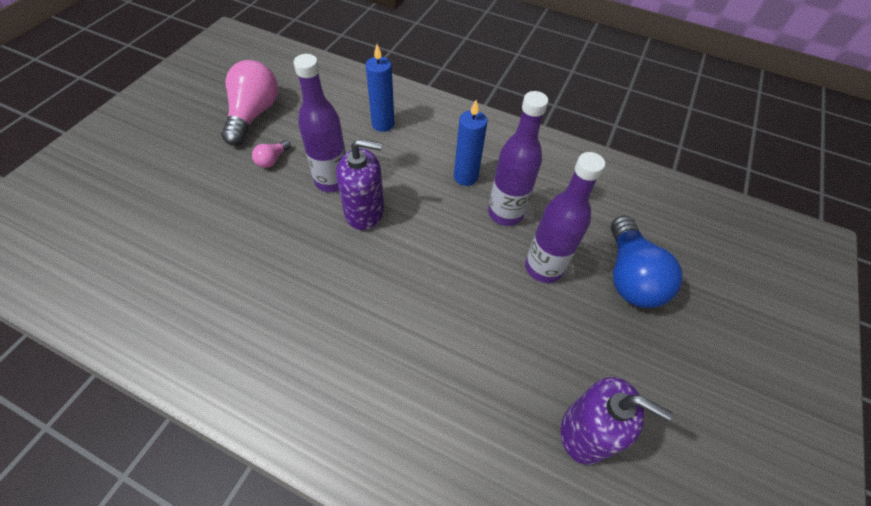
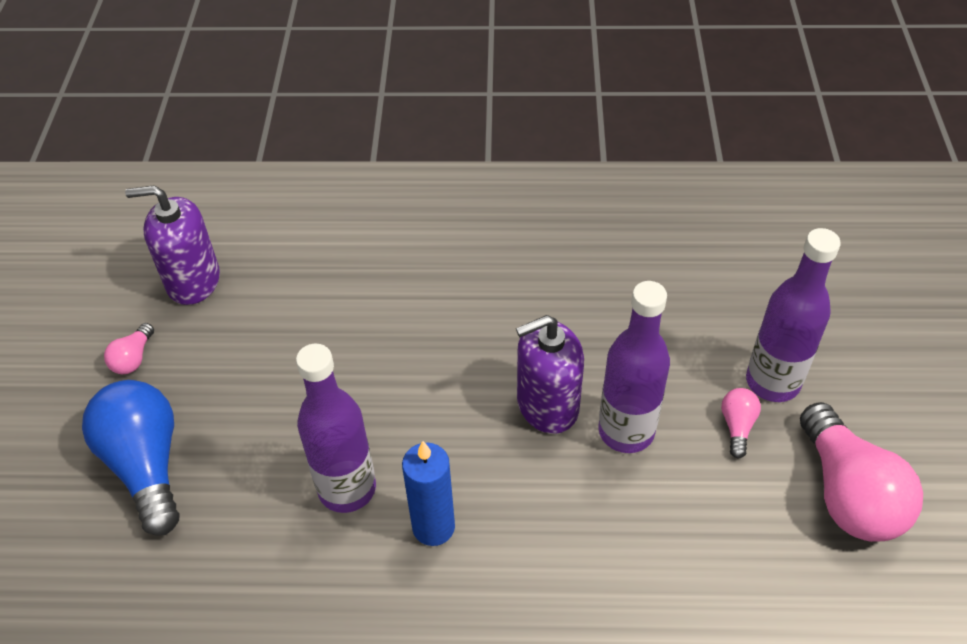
camera: 160 degrees right, 5 degrees down
(383, 124) = (629, 575): blue candle -> none
(543, 267) = (270, 428): purple bottle -> purple bottle (772, 382)
(641, 367) = (133, 358): none -> pink light bulb

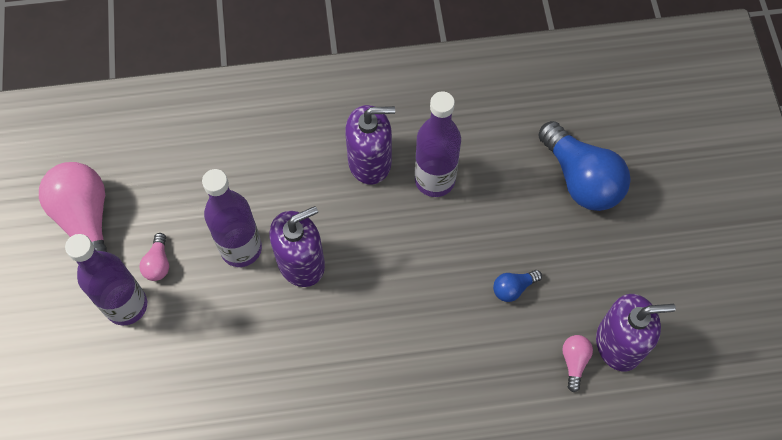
camera: 170 degrees right, 15 degrees up
(133, 358) = (632, 262): pink light bulb -> pink light bulb (574, 362)
(289, 347) = (513, 288): none -> blue light bulb
(433, 527) = (370, 161): blue candle -> purple soap dispenser

